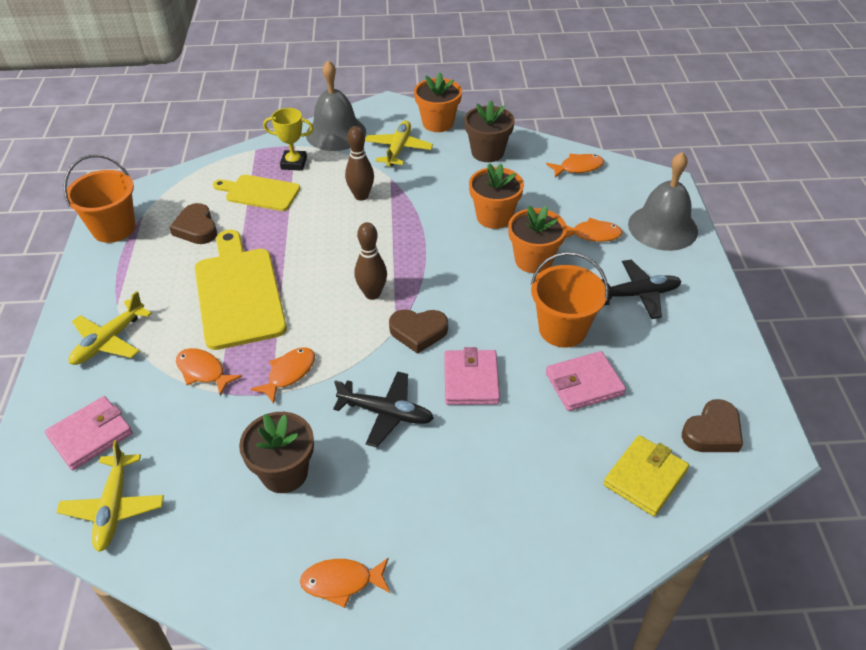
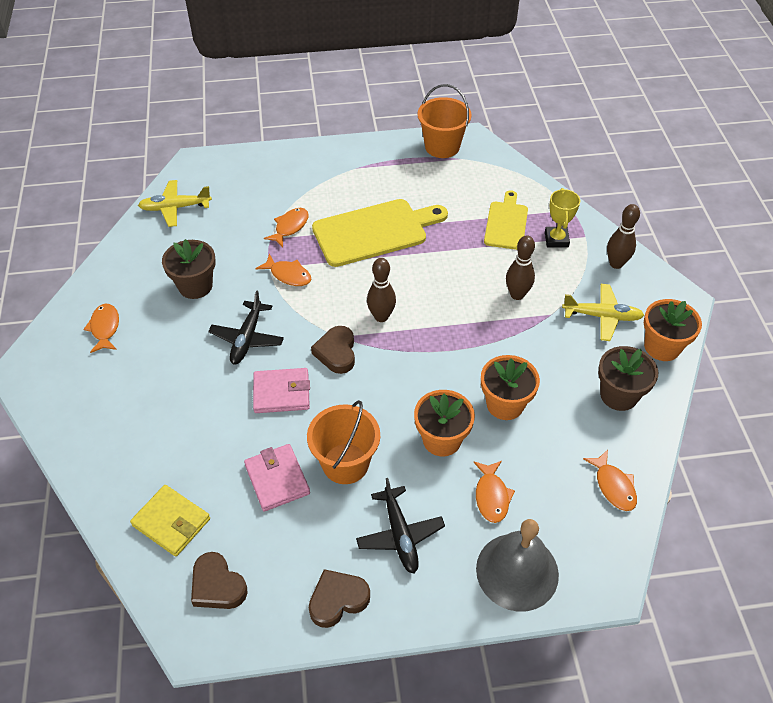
camera: 85 degrees right, 5 degrees up
(91, 435) = (233, 184): pink wallet -> none
(109, 341) = (319, 172): yellow plane -> none
(196, 228) = (450, 193): brown heart -> brown heart (338, 600)
(336, 133) = (616, 263): grey bell -> brown bowling pin

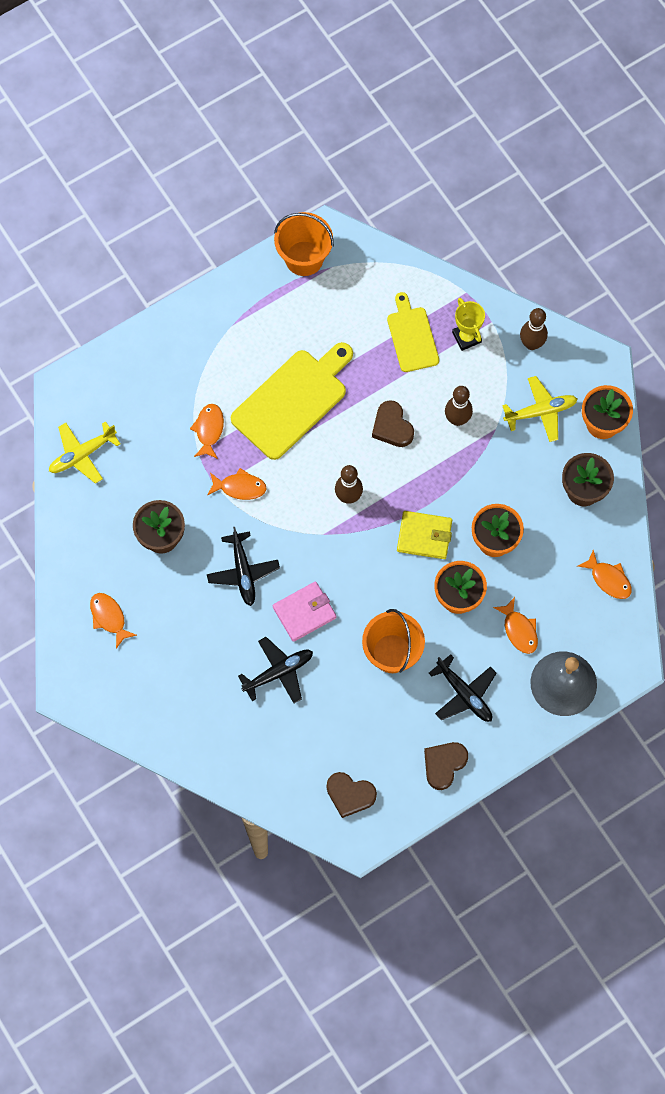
camera: 25 degrees left, 20 degrees up
(171, 522) = (284, 763): yellow wallet -> yellow wallet (424, 536)
(223, 434) = (278, 672): none -> black plane
(277, 479) = (345, 691): pink wallet -> none
(336, 352) = (329, 552): brown heart -> brown heart (392, 427)

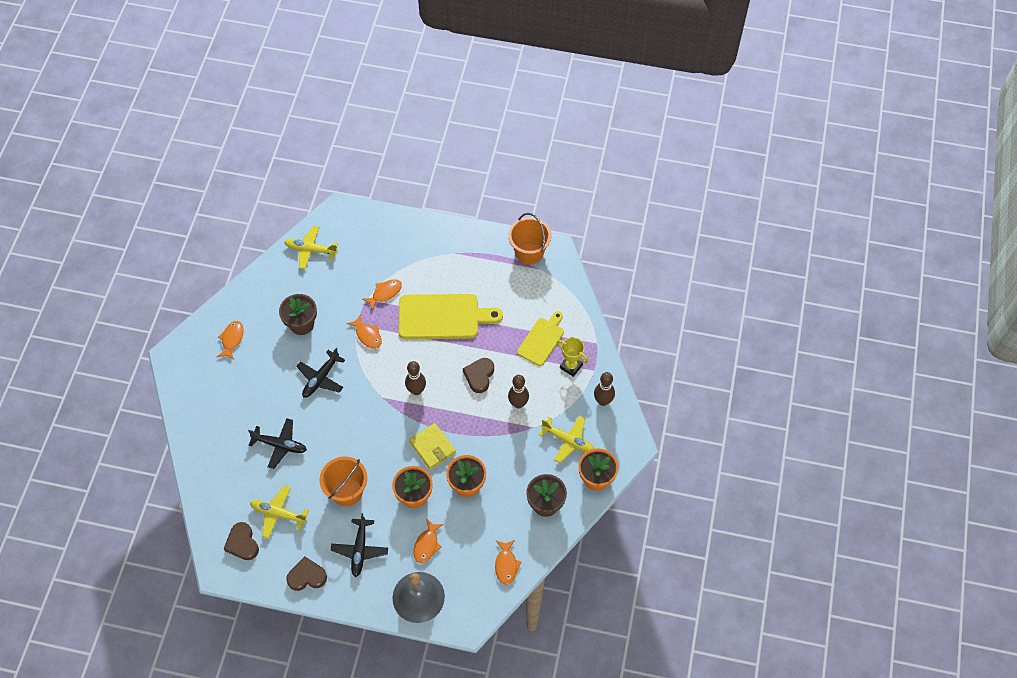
camera: 45 degrees right, 10 degrees down
(304, 612) = (327, 427): pink wallet -> none
(352, 736) = (278, 514): none -> yellow plane
(466, 337) = (571, 366): yellow trophy -> yellow trophy turned 75 degrees counterclockwise

